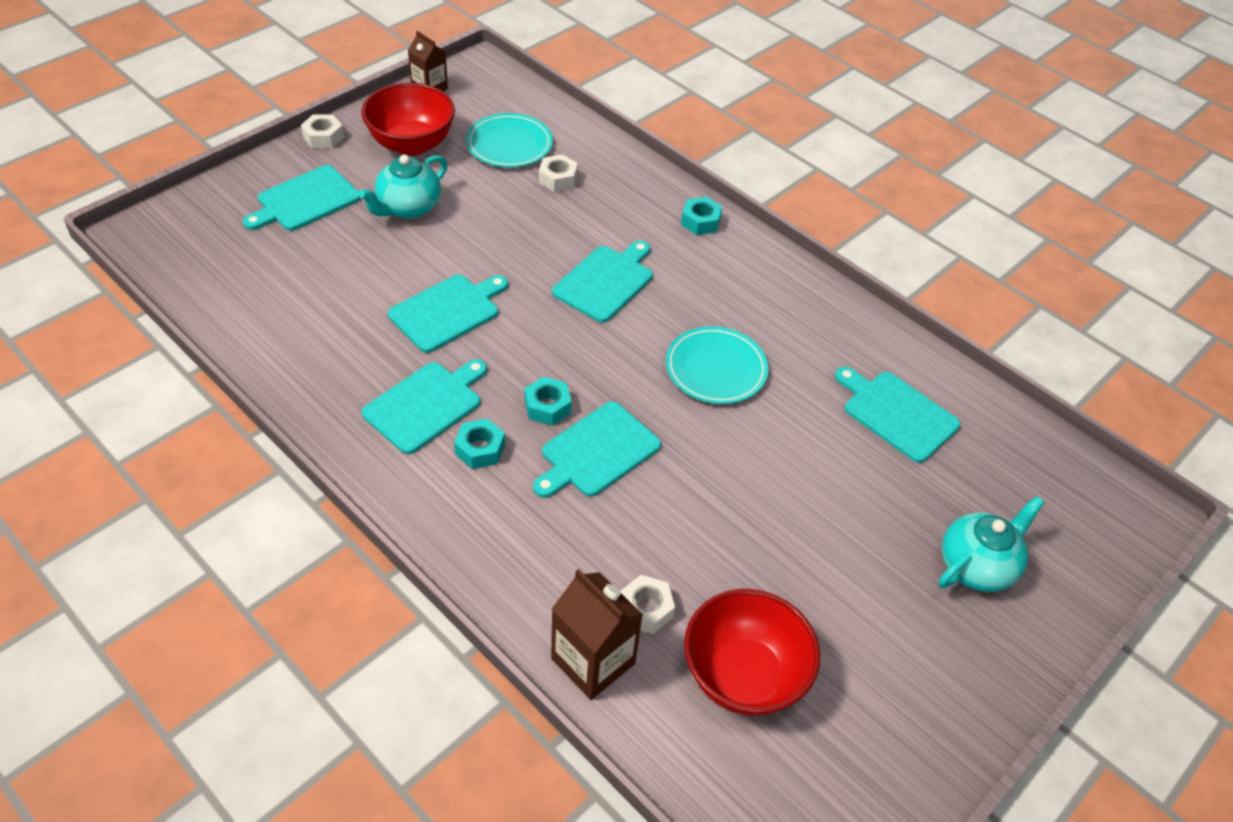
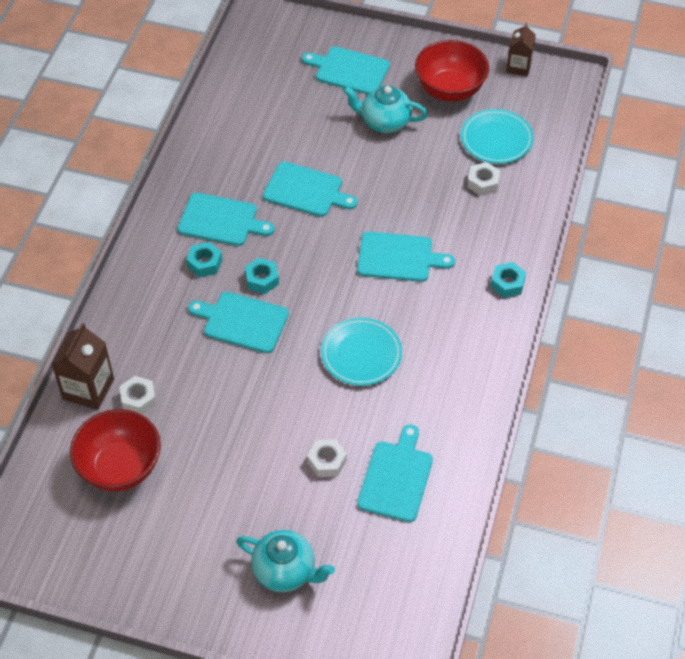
camera: 65 degrees right, 5 degrees up
(323, 137) = (416, 44): white nut -> white nut (327, 461)

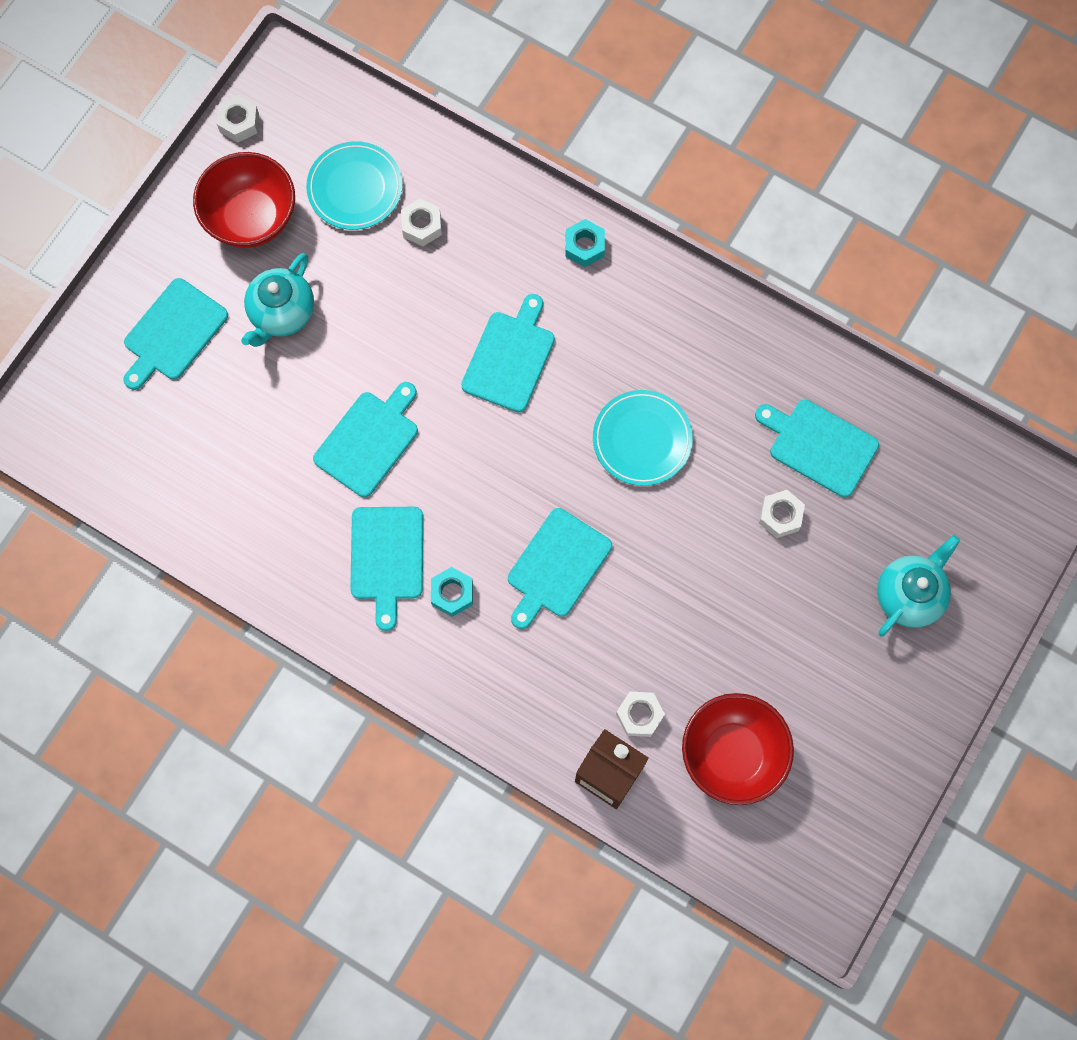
camera: 75 degrees left, 20 degrees up
(221, 220) = (387, 558): turquoise cutting board -> turquoise cutting board turned 150 degrees clockwise
(262, 279) = (498, 528): turquoise nut -> none
(519, 67) = (239, 122): brown carton -> white nut

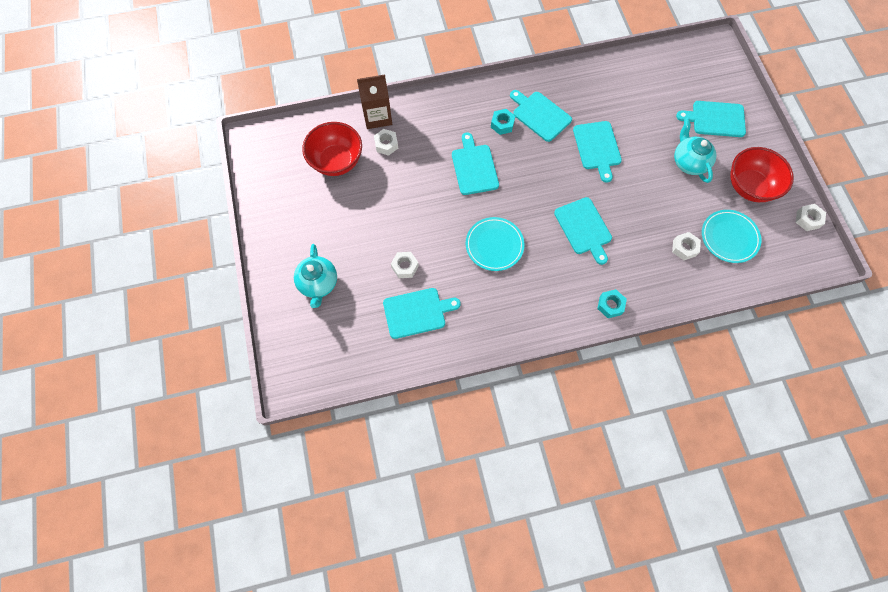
camera: 135 degrees right, 5 degrees down
(173, 333) = (715, 119): turquoise cutting board -> turquoise cutting board turned 75 degrees counterclockwise

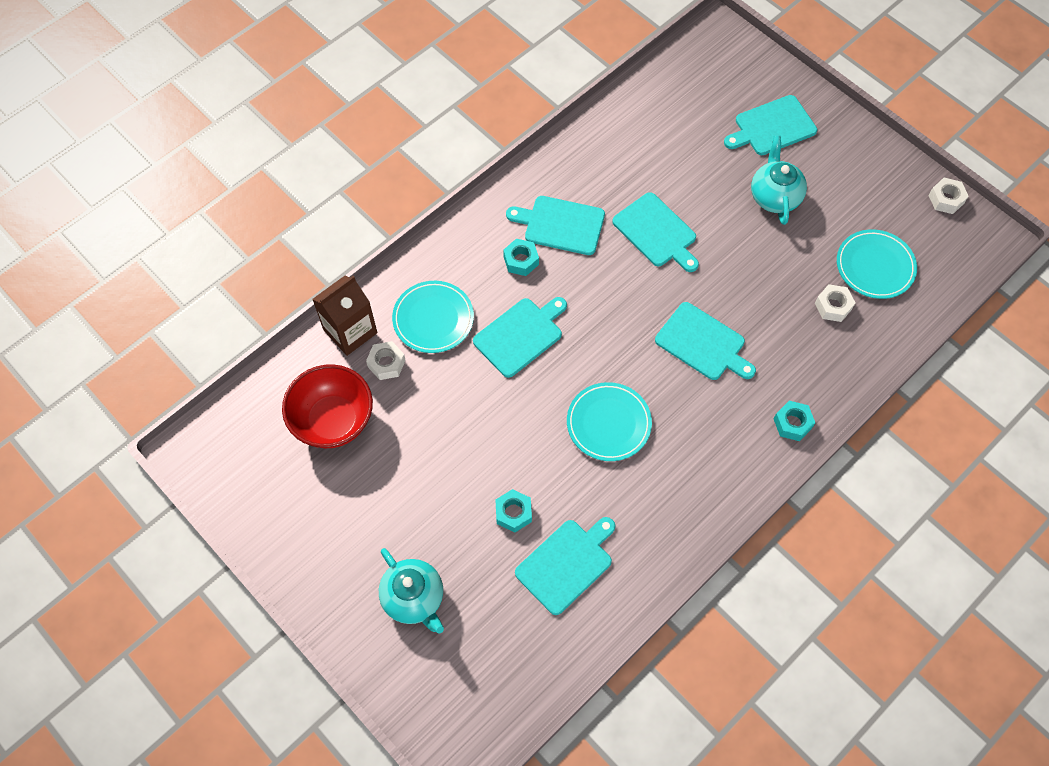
camera: 30 degrees left, 5 degrees down
(405, 267) = (513, 513): white nut -> turquoise nut
(429, 133) = (433, 319): none -> turquoise plate
(474, 167) = (520, 335): turquoise cutting board -> turquoise cutting board turned 90 degrees clockwise
(689, 162) = (774, 196): turquoise teapot -> turquoise teapot turned 45 degrees clockwise
(749, 187) = (859, 192): red bowl -> none

